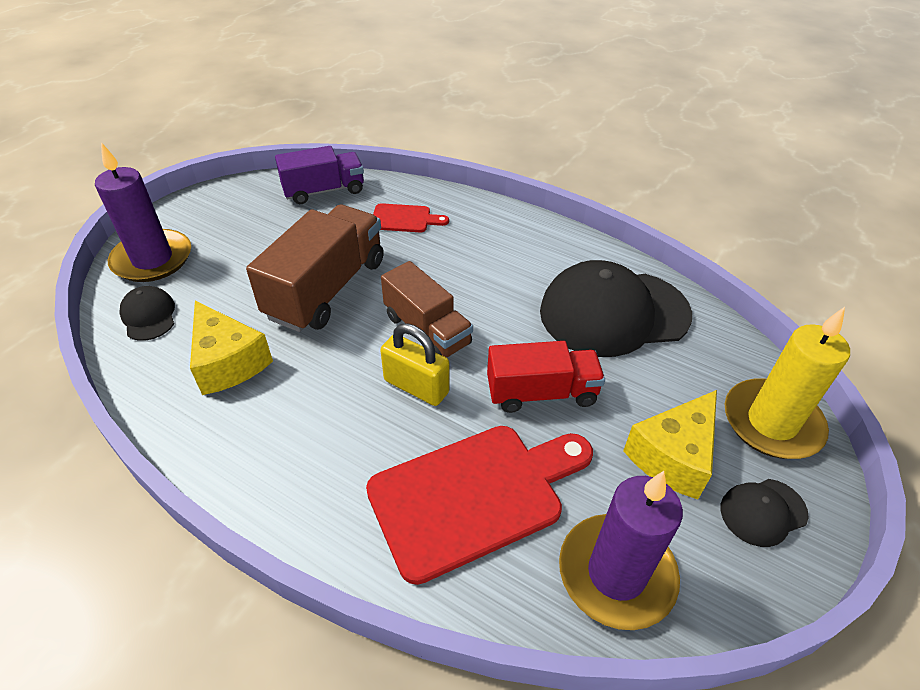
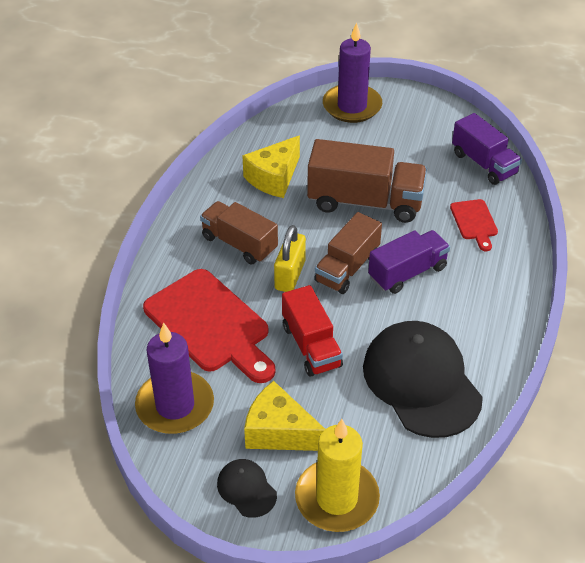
camera: 75 degrees right, 0 degrees up
(149, 316) = (298, 127): black cap -> none
(333, 428) = (239, 244): none -> brown truck
(455, 284) = (407, 272): none -> purple truck

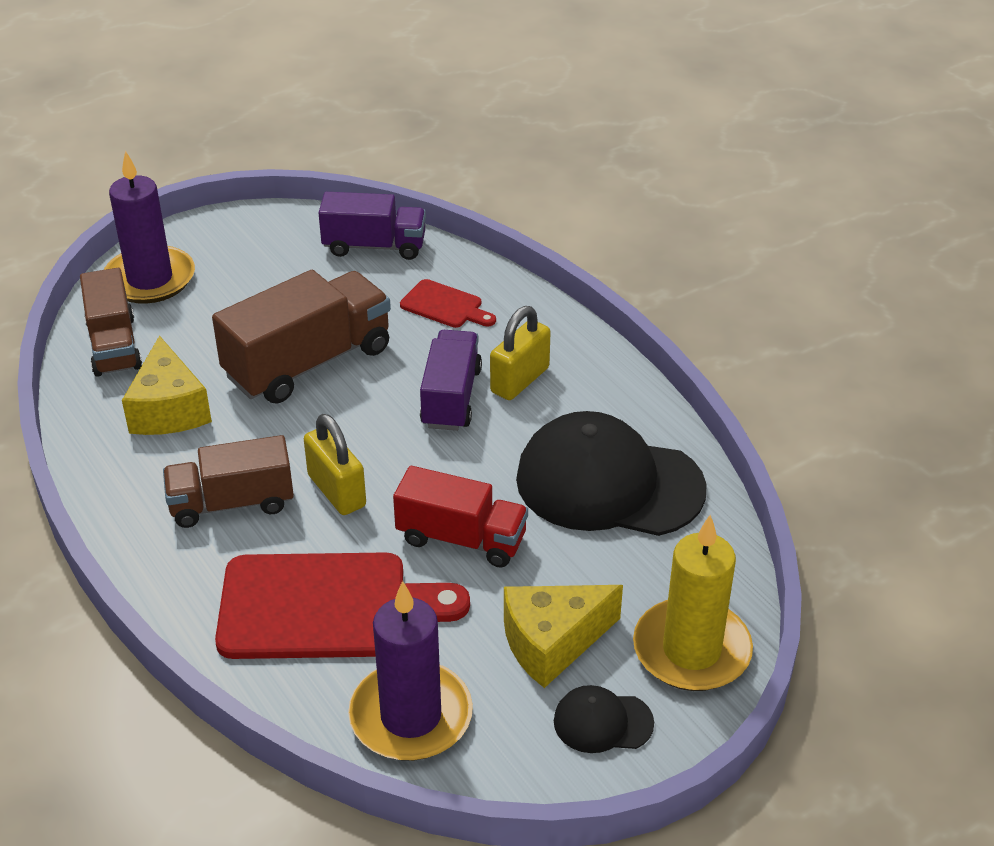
camera: 50 degrees left, 5 degrees down
(347, 268) = (386, 438): brown truck -> brown truck (114, 345)
(455, 291) = (519, 380): none -> yellow padlock

